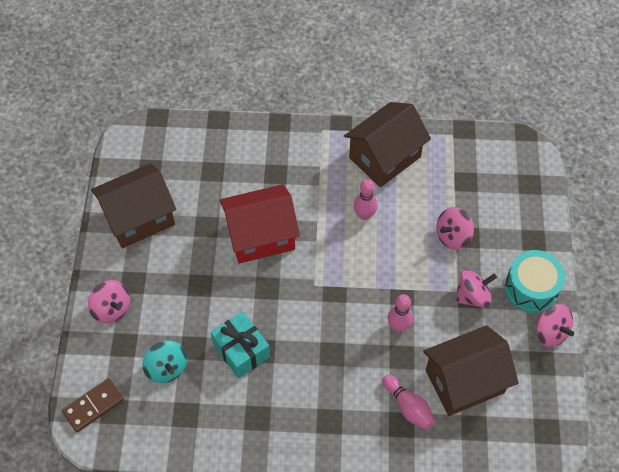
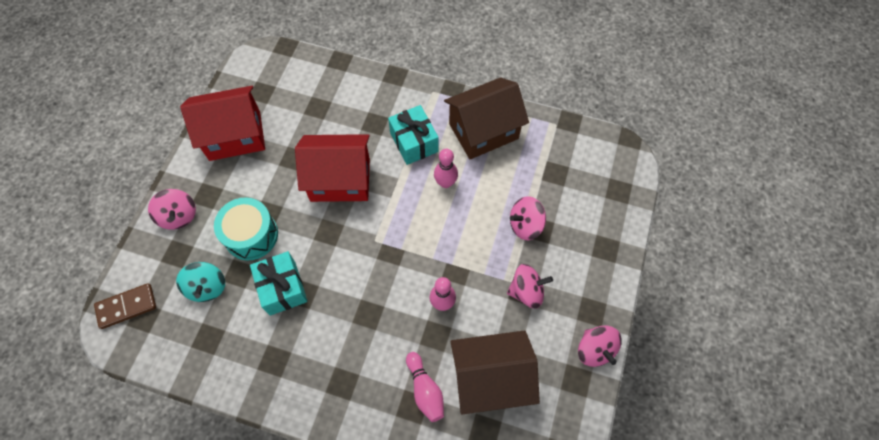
camera: 15 degrees right, 5 degrees up
(139, 218) = (235, 136): brown house -> red house
(320, 183) = (414, 142): none -> turquoise gift
(531, 288) = (588, 298): turquoise drum -> turquoise drum (251, 235)

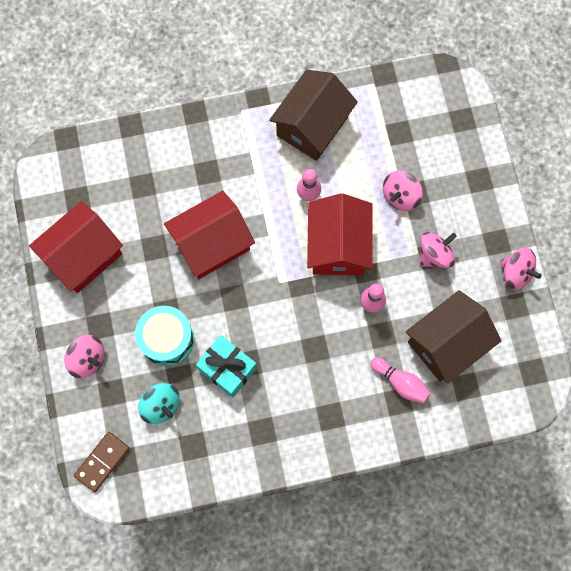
camera: 30 degrees left, 10 degrees up
(414, 142) = (255, 171): turquoise gift -> none
(444, 237) = (338, 246): none -> red house

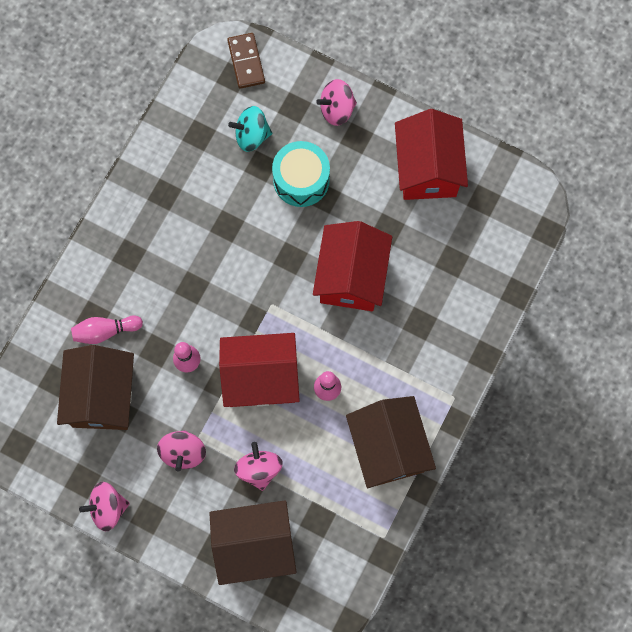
camera: 130 degrees right, 0 degrees up
(227, 368) = (236, 207): turquoise gift -> none
(338, 246) = (261, 377): red house -> red house turned 45 degrees counterclockwise
(451, 158) = (254, 545): none -> brown house

